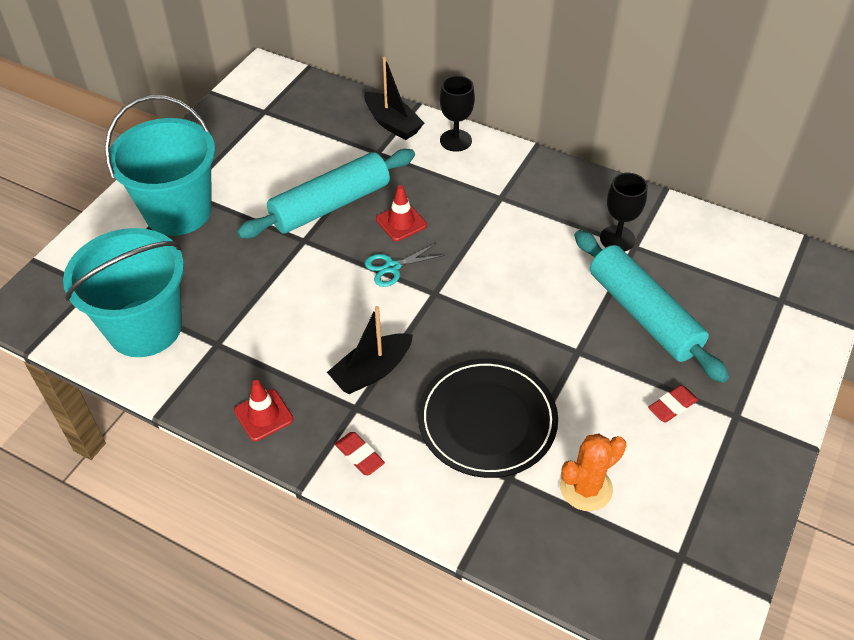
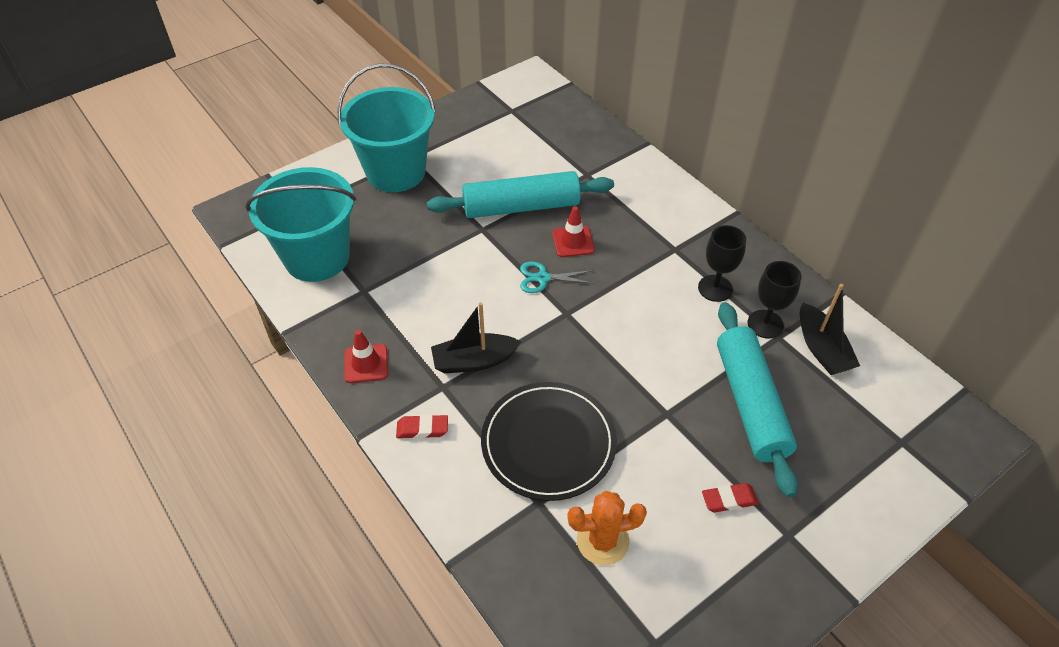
camera: 25 degrees right, 0 degrees up
(359, 456) = (422, 429): red eraser -> red eraser turned 75 degrees counterclockwise
(392, 124) = (614, 153): black boat -> black boat (821, 349)
(455, 140) = (663, 185): black goblet -> black goblet (715, 288)

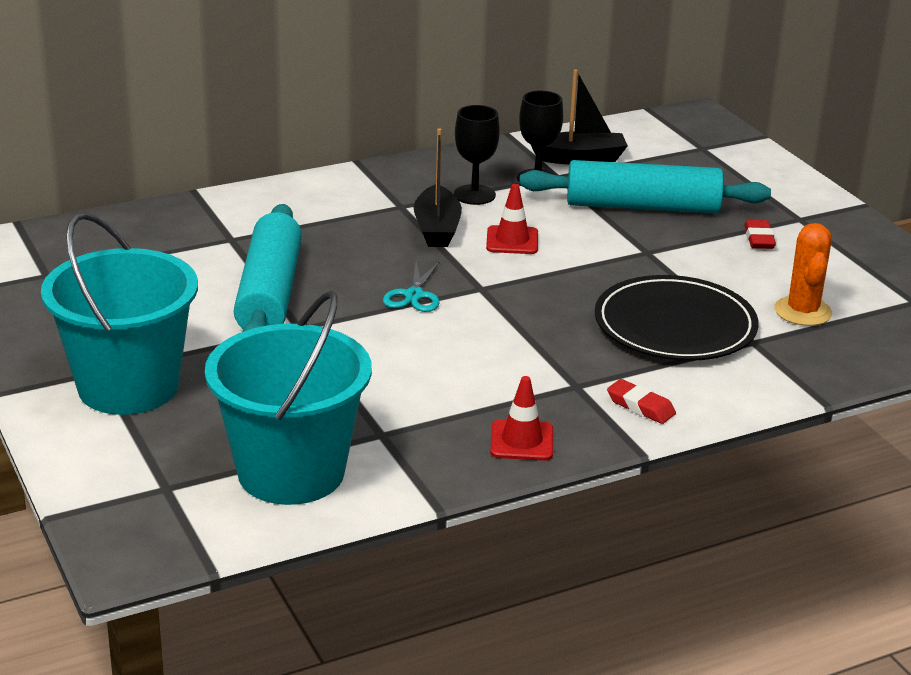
camera: 80 degrees left, 20 degrees down
(422, 429) = (640, 406): red eraser -> red eraser turned 60 degrees counterclockwise
(474, 361) = (540, 359): black boat -> black boat (437, 229)
(573, 241) = (357, 266): red traffic cone -> red traffic cone (512, 241)

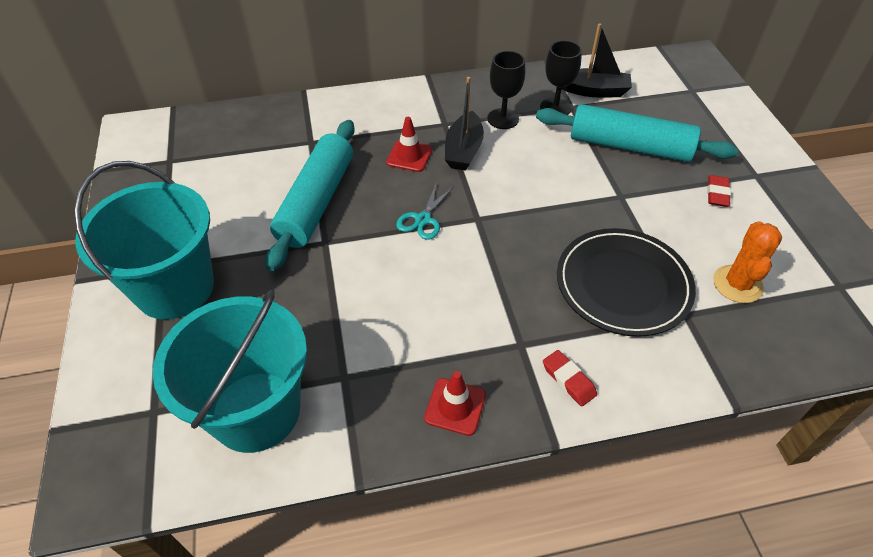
camera: 15 degrees right, 20 degrees up
(512, 241) = (517, 170): red traffic cone -> red traffic cone (409, 156)

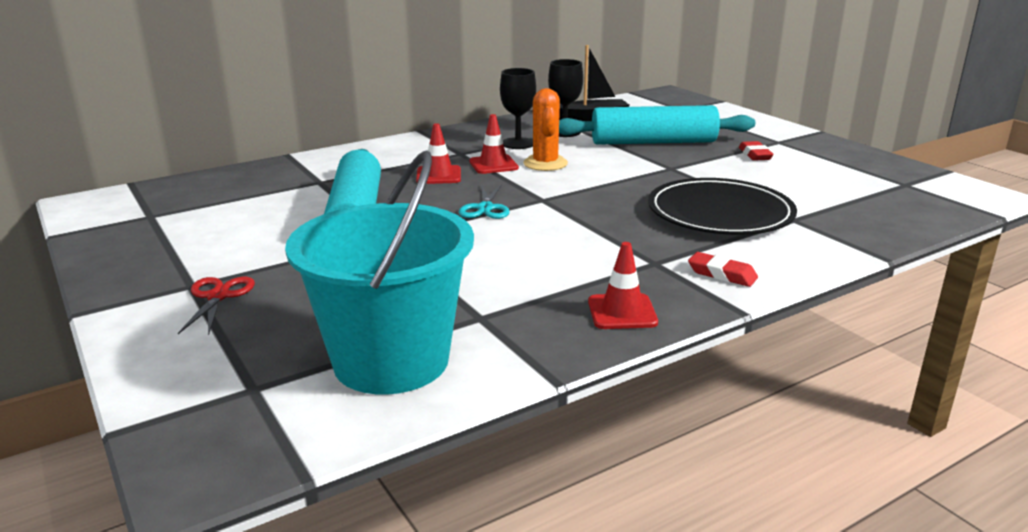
camera: 20 degrees left, 25 degrees down
(174, 288) = (218, 296): turquoise bucket -> red scissors
(463, 150) = (493, 165): black boat -> red traffic cone
(737, 284) = (820, 196): orange cactus -> orange cactus (545, 163)

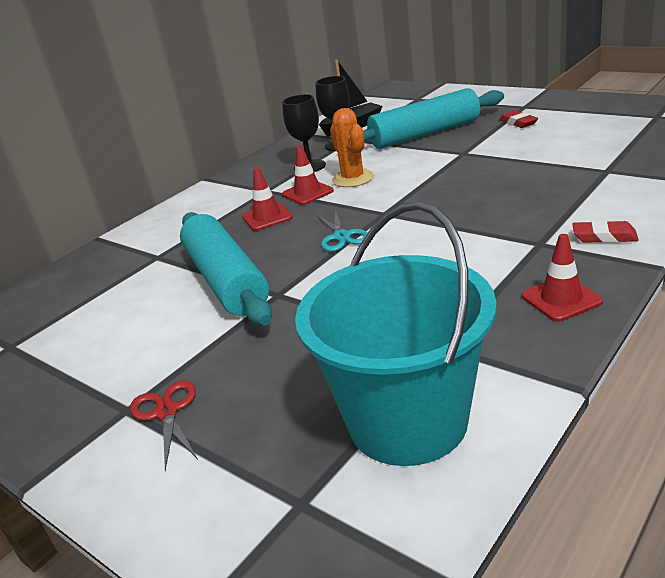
camera: 15 degrees left, 5 degrees up
(720, 213) = (544, 182): black plate -> none

